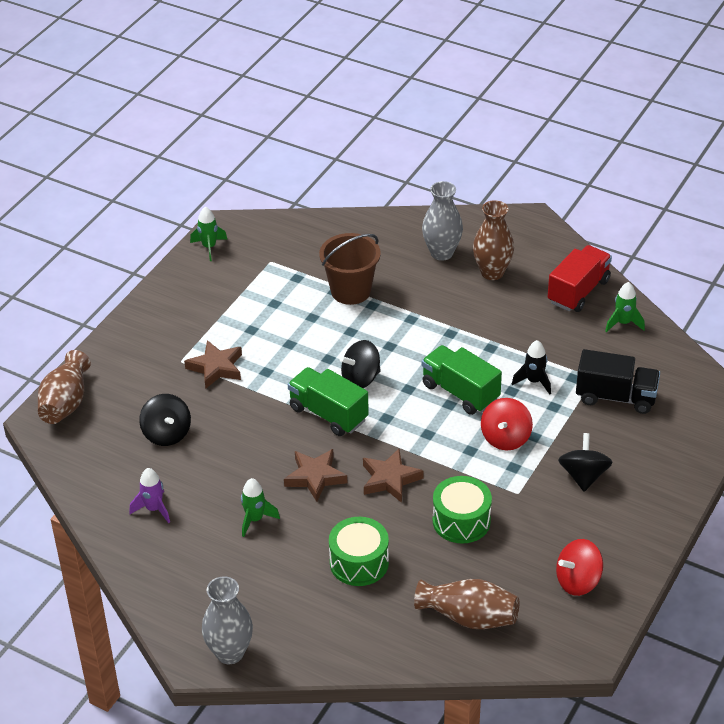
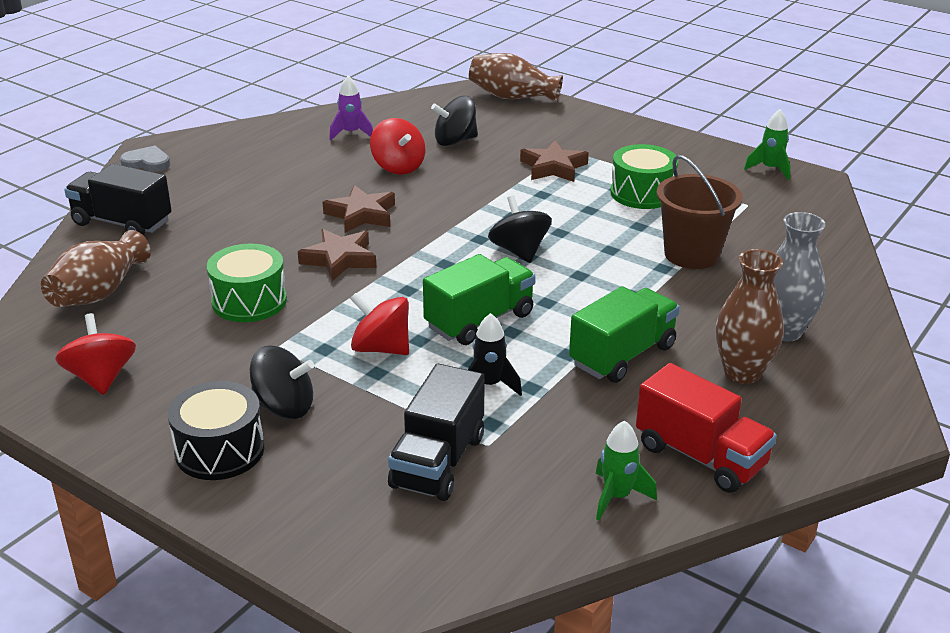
camera: 95 degrees right, 10 degrees down
(223, 466) = (398, 167): none -> red spinning top
(230, 653) = (147, 163): grey vase -> grey heart
(255, 519) = (313, 180): green rocket -> none
(328, 414) = (462, 227): green truck -> green truck (622, 355)
(352, 637) = (122, 223): none -> black truck
(359, 562) = (221, 232): green drum -> green drum (642, 193)
(635, 498) = (220, 450): none -> black drum

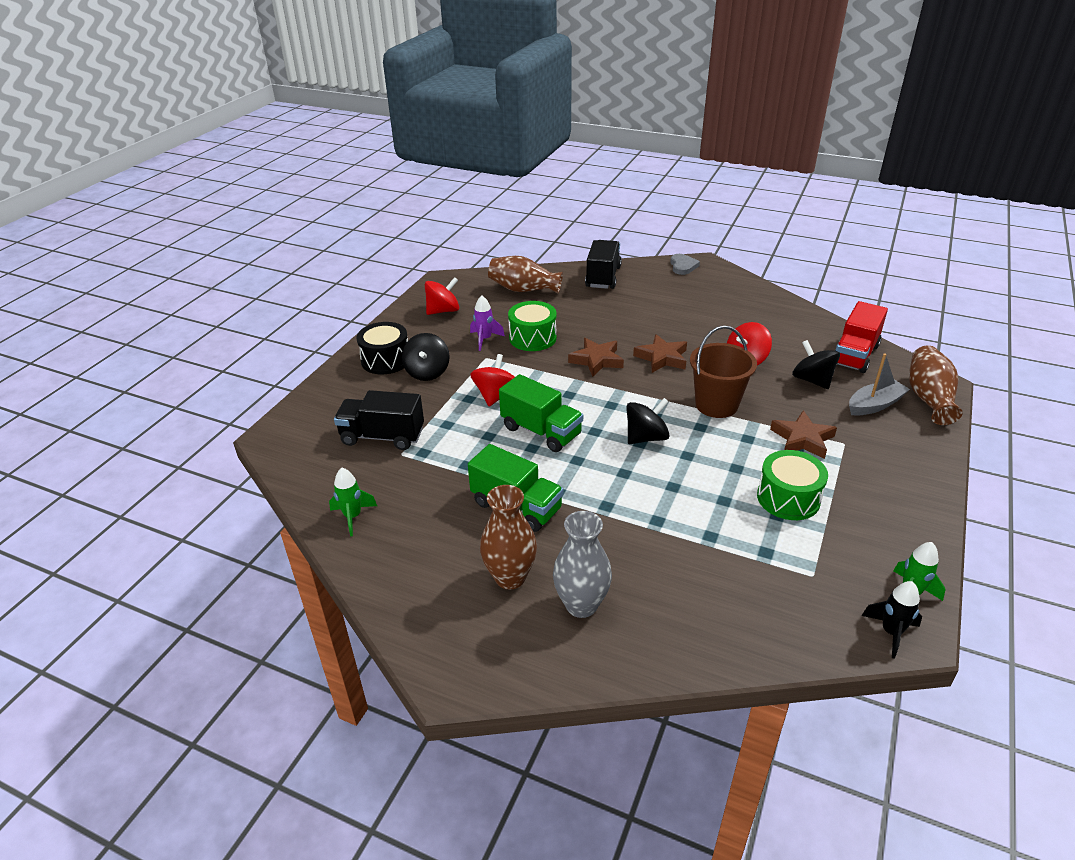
camera: 80 degrees right, 5 degrees up
(351, 133) = (786, 330): purple rocket -> purple rocket (485, 339)
(489, 385) = (465, 446): black rocket -> black rocket (891, 632)
(512, 122) = (874, 405): none -> grey boat
(691, 254) = (689, 538): brown bucket -> brown bucket (716, 405)
(700, 456) = (399, 556): red truck -> red truck (854, 355)

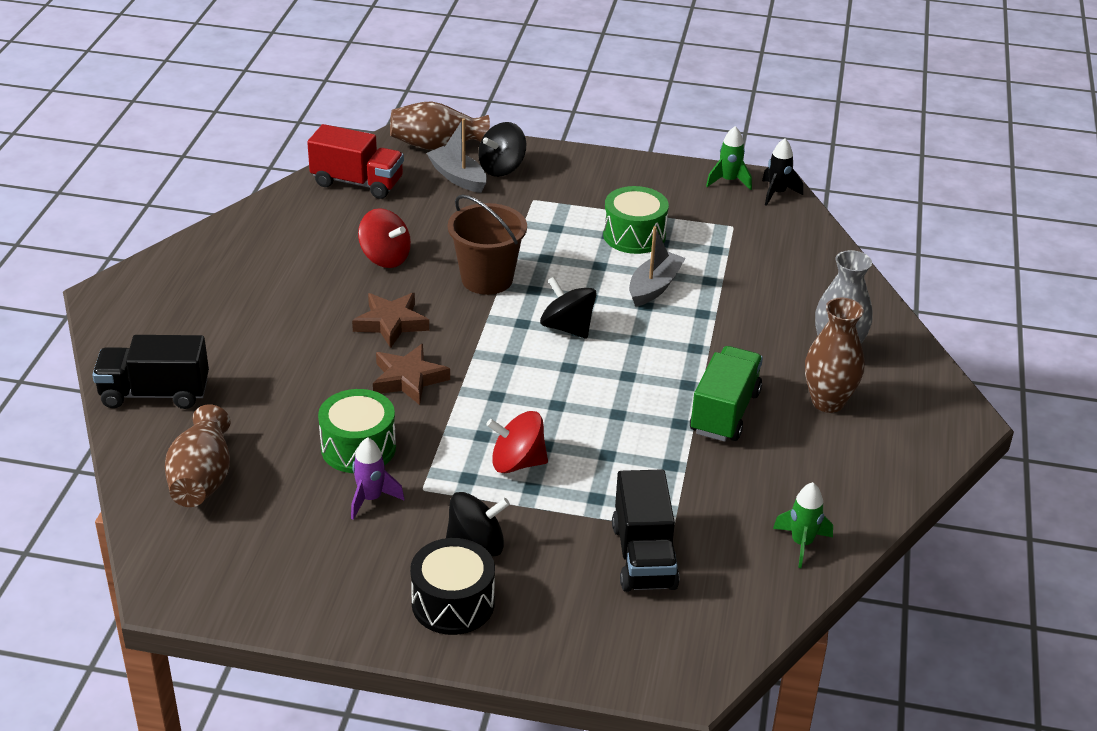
camera: 105 degrees left, 0 degrees up
(443, 311) = (284, 567): red spinning top -> none
(541, 431) = (583, 411): green truck -> none
(683, 266) = (117, 314): grey heart -> none
(701, 497) = (654, 287): none -> grey boat
(802, 439) = (534, 224): brown star -> none
(812, 380) = (418, 213): black spinning top -> black spinning top (502, 168)

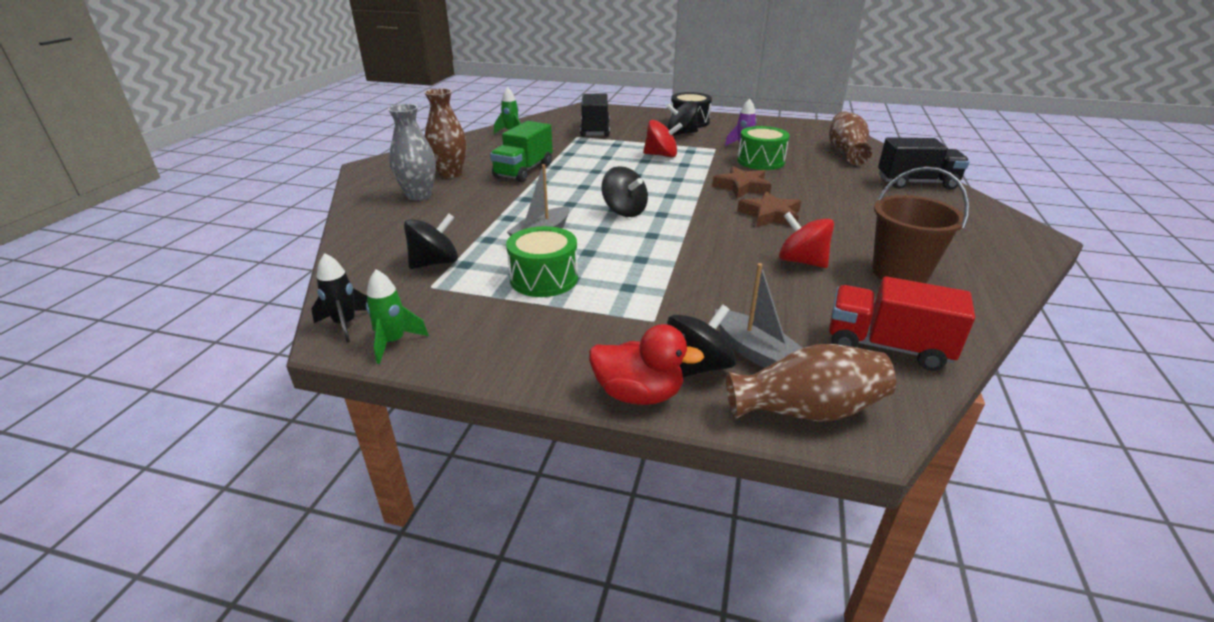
camera: 175 degrees left, 5 degrees down
(487, 279) = (696, 243): brown bucket -> brown bucket (900, 273)
(543, 152) = (638, 394): none -> red duck
(746, 251) = (435, 263): none -> black spinning top

